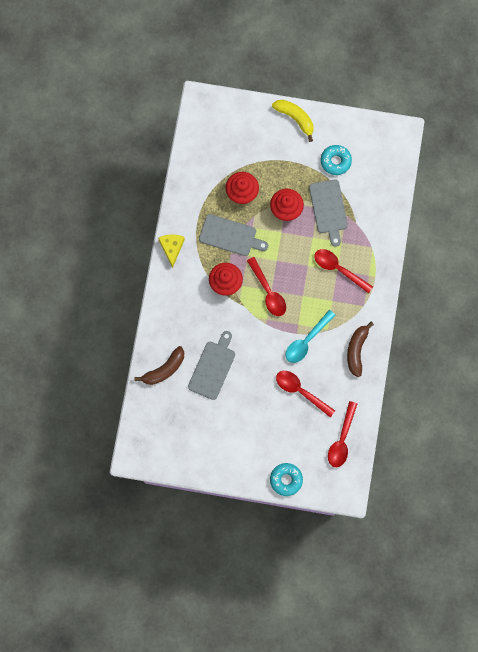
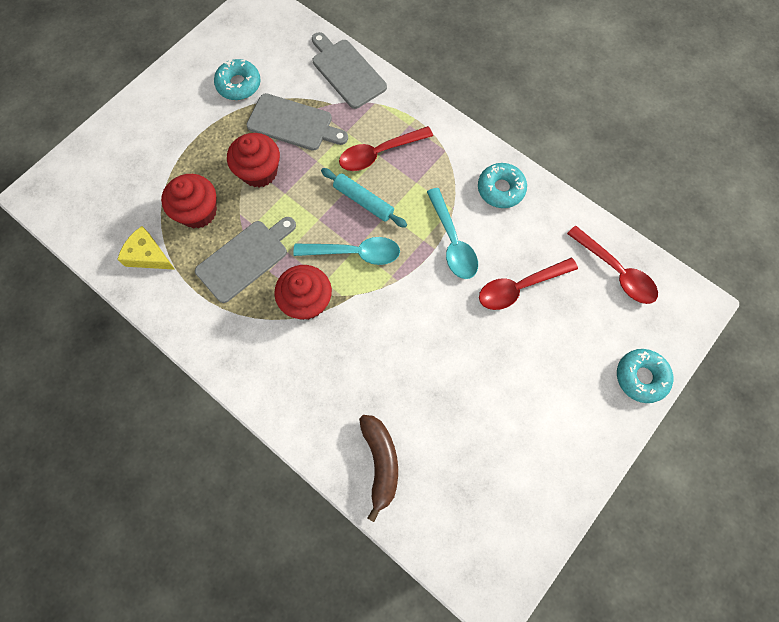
camera: 60 degrees left, 5 degrees down
(172, 248) = (207, 346): yellow cheese -> yellow cheese (148, 255)
(213, 367) = (419, 388): grey cutting board -> grey cutting board (347, 71)
(268, 291) = (354, 253): red spoon -> turquoise spoon
(295, 118) = (151, 99): yellow banana -> none
(302, 278) = (363, 201): none -> turquoise rolling pin
(356, 350) = (500, 189): brown banana -> turquoise donut

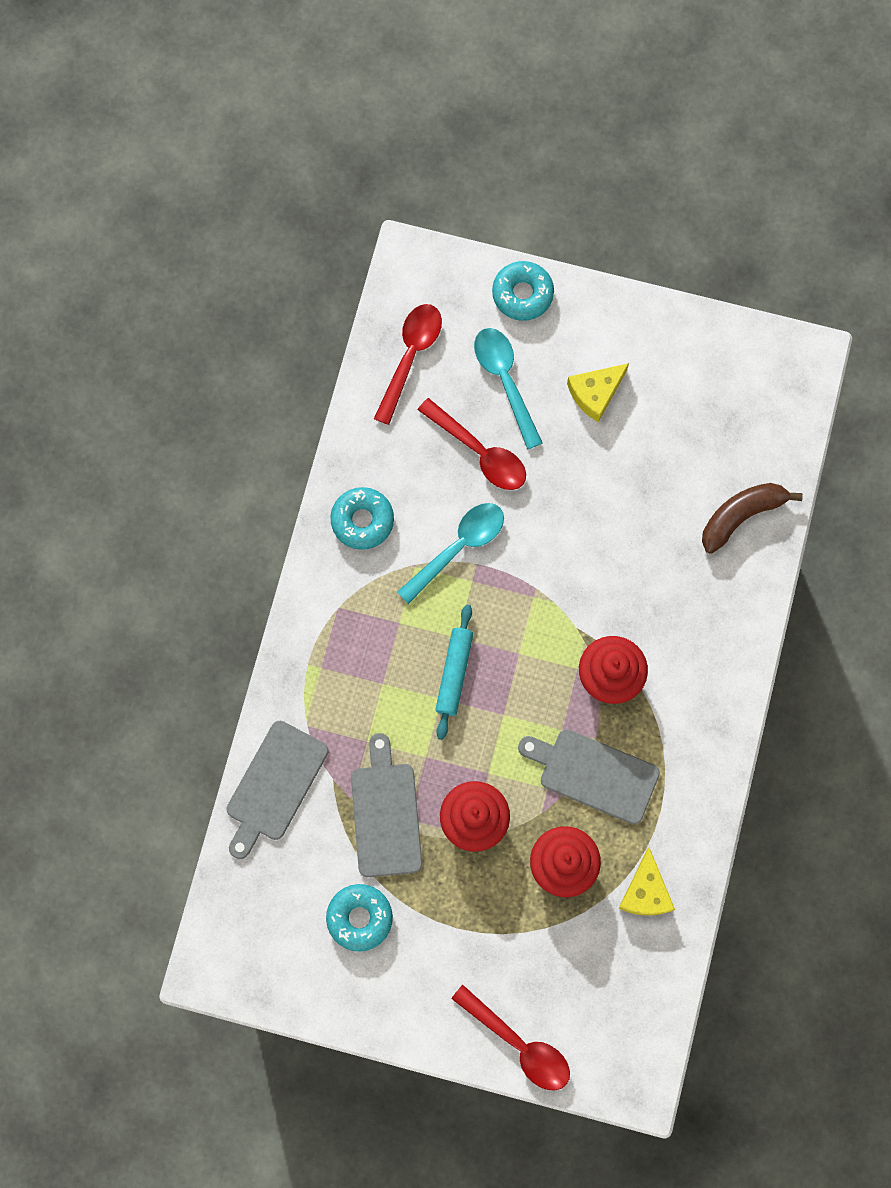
camera: 115 degrees left, 5 degrees up
(354, 253) = (526, 652): turquoise spoon -> turquoise spoon (505, 381)
(379, 153) = (379, 685): red spoon -> red spoon (518, 1044)
(533, 395) = (595, 393): none -> yellow cheese

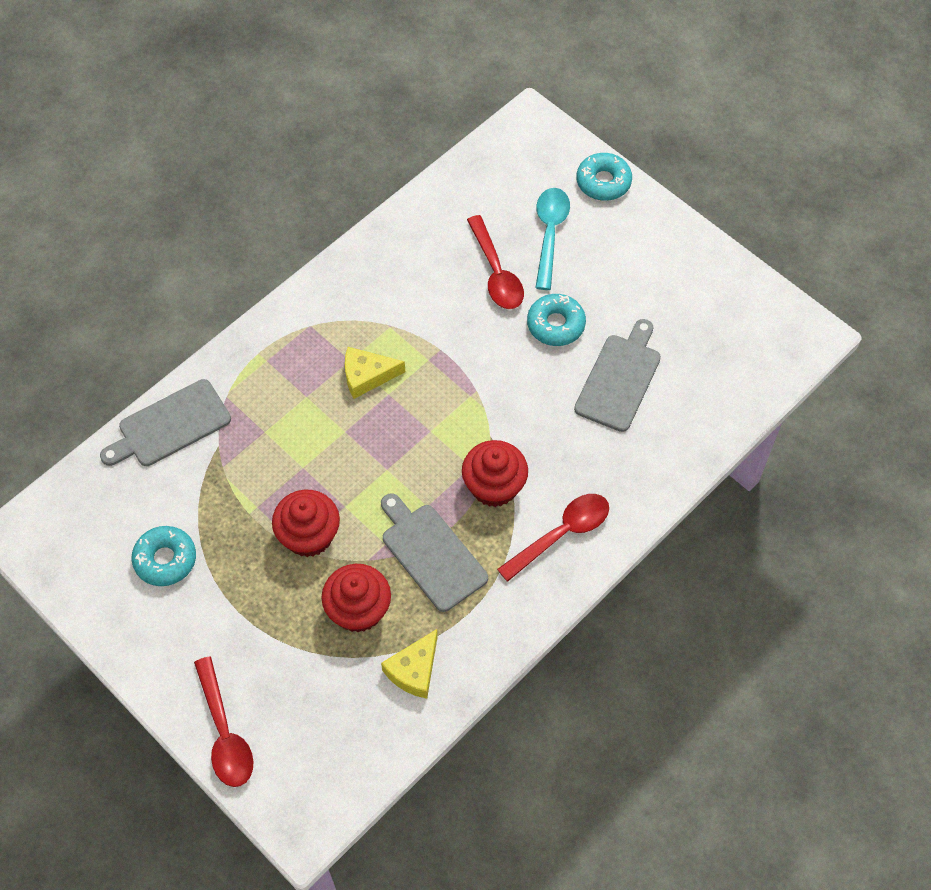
camera: 30 degrees right, 15 degrees down
(362, 520) = (371, 275): turquoise donut -> turquoise donut (555, 325)
(386, 814) = (241, 493): grey cutting board -> grey cutting board (620, 379)
(410, 357) = (486, 183): red spoon -> red spoon (561, 534)
(454, 673) = (368, 418): turquoise rolling pin -> none
(458, 548) = (433, 331): turquoise spoon -> none
(595, 393) = (617, 276): yellow cheese -> yellow cheese (367, 376)
(741, 515) = (683, 422): brown banana -> none

